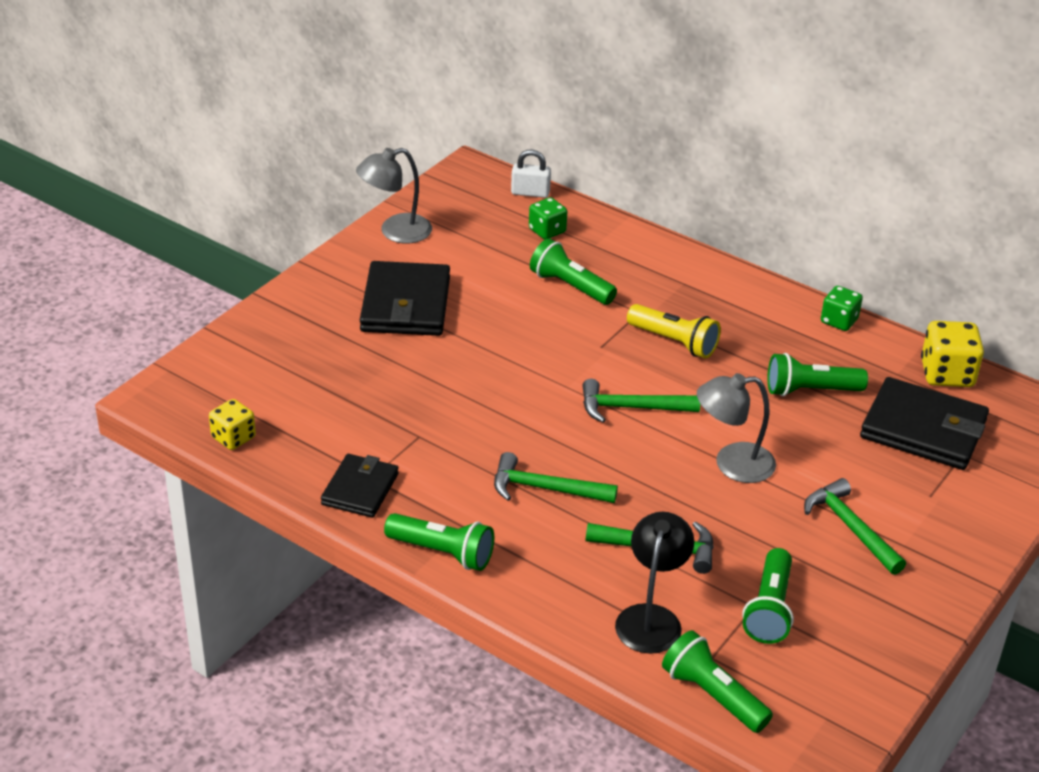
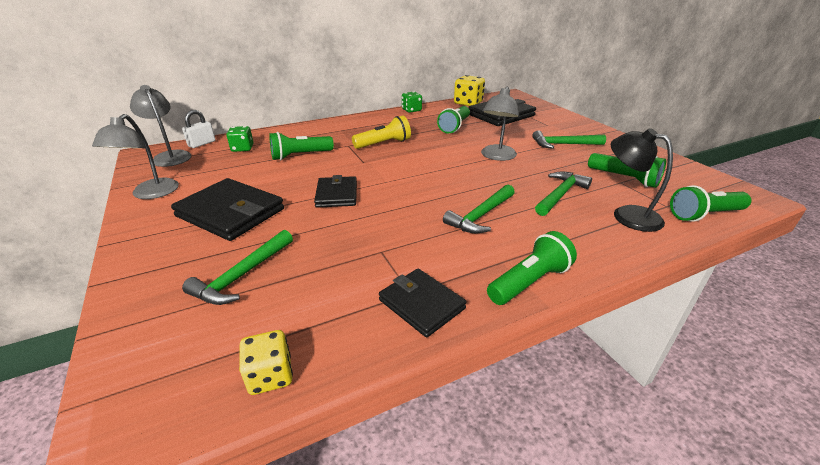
camera: 60 degrees left, 5 degrees down
(479, 190) = (170, 156): none -> grey lamp
(501, 360) = (337, 194): none -> black wallet
(631, 408) = (427, 168): green hammer -> green hammer (242, 275)

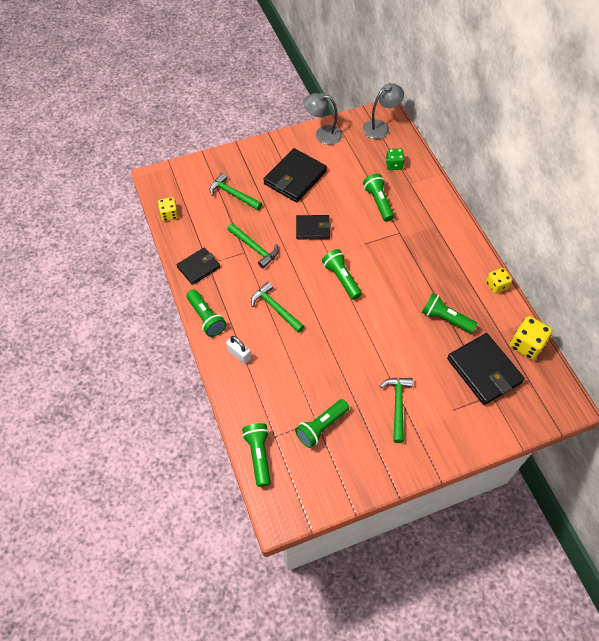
camera: 95 degrees right, 25 degrees up
(202, 144) = (404, 139): white padlock -> white padlock (239, 354)
(383, 144) = (402, 258): yellow flashlight -> none
(411, 110) = (496, 285): green dice -> yellow dice
(419, 173) = (341, 279): none -> green flashlight
(497, 156) = (371, 340): grey lamp -> none
(560, 194) = (299, 367): green hammer -> green hammer (254, 248)
(627, 215) = (265, 401): black lamp -> none

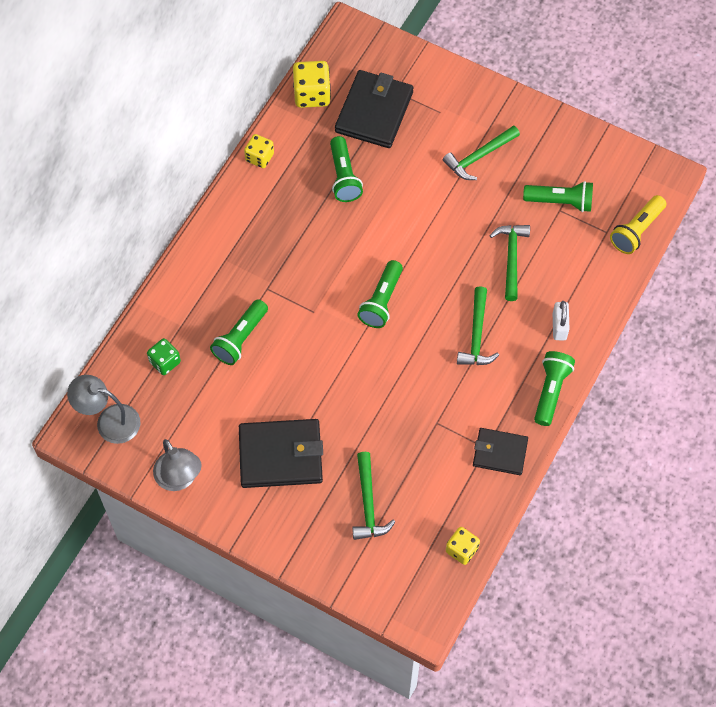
camera: 130 degrees left, 5 degrees up
(254, 248) = (422, 416): green hammer -> green hammer (511, 258)
(258, 455) = (636, 230): green flashlight -> yellow flashlight
(312, 228) = (340, 378): black wallet -> none

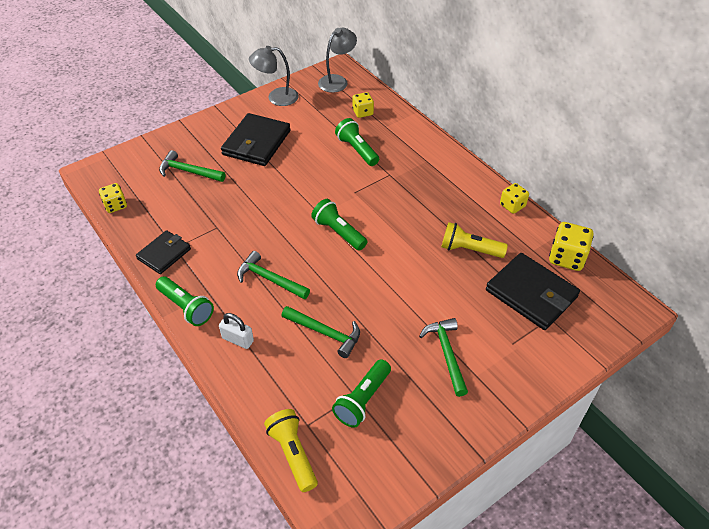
camera: 115 degrees right, 15 degrees down
(165, 362) = (362, 112): green dice -> yellow dice
(344, 176) = (469, 250): green flashlight -> yellow flashlight

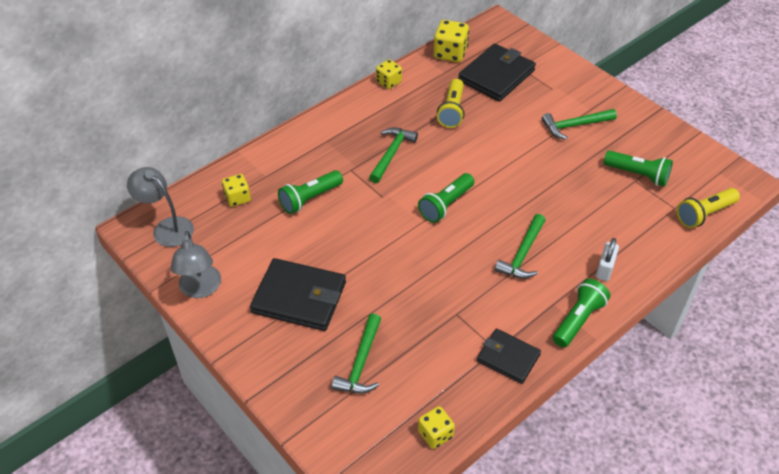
camera: 95 degrees left, 0 degrees up
(325, 333) = (577, 204): green hammer -> green hammer (391, 154)

